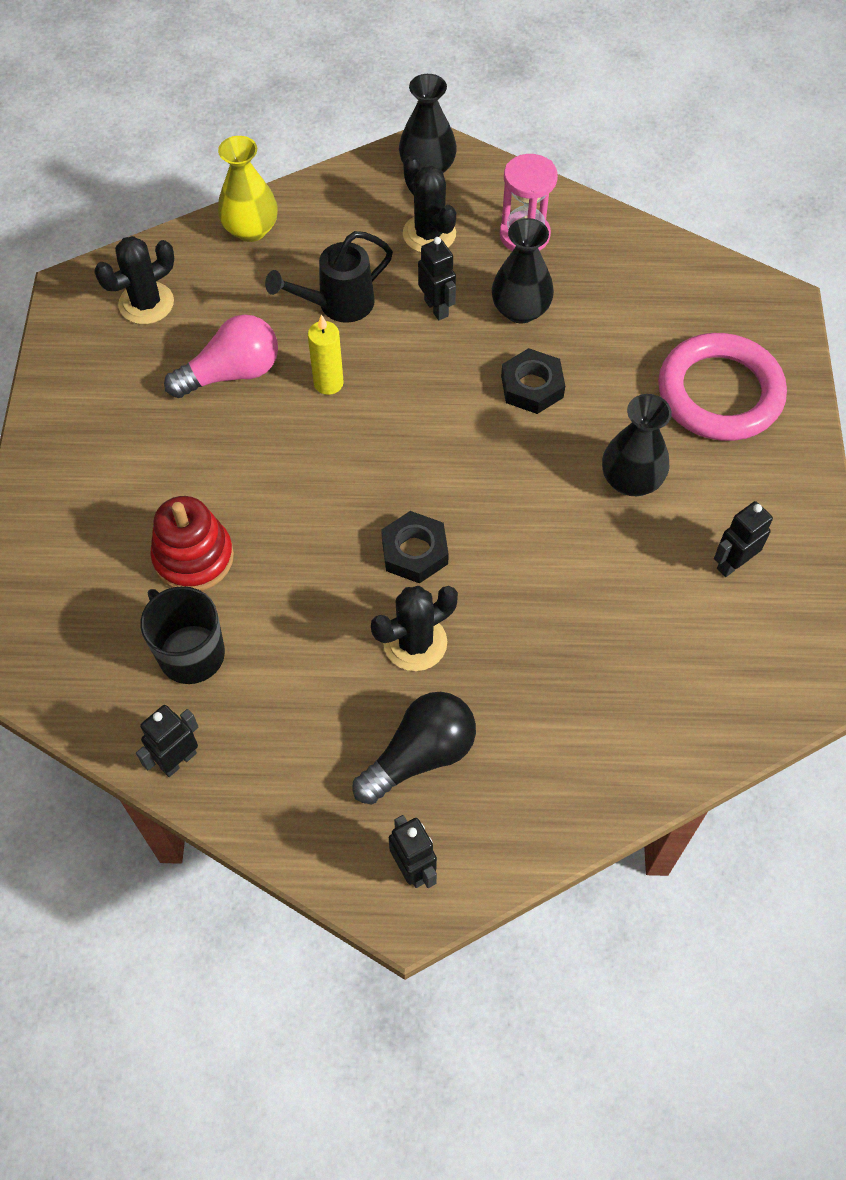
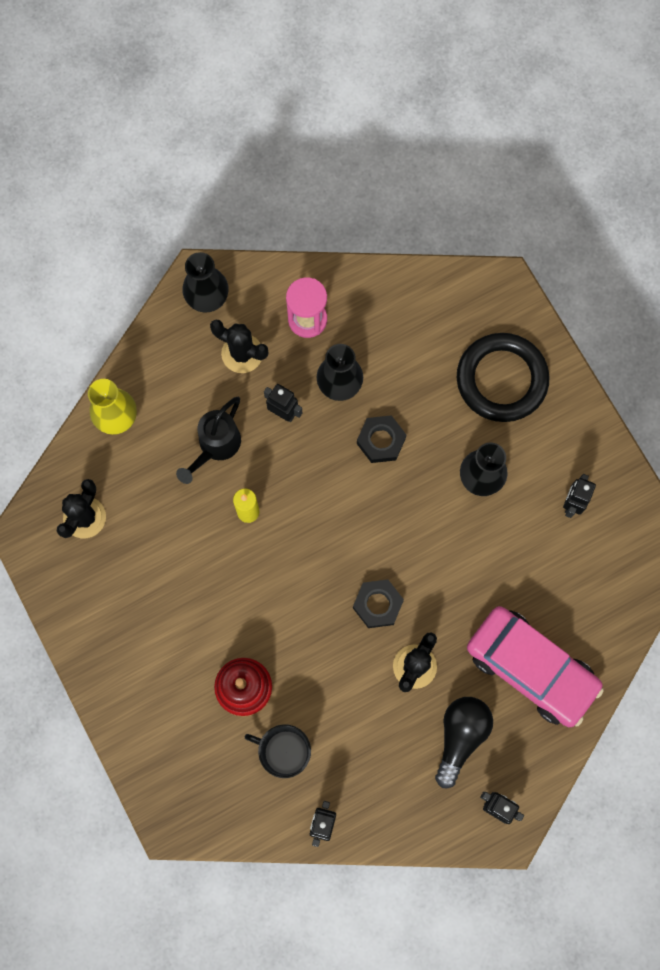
camera: 30 degrees left, 15 degrees up
(231, 373) = (179, 540): pink light bulb -> none
(565, 723) = (531, 668): none -> pink car
(719, 393) = (501, 379): pink ring -> black ring

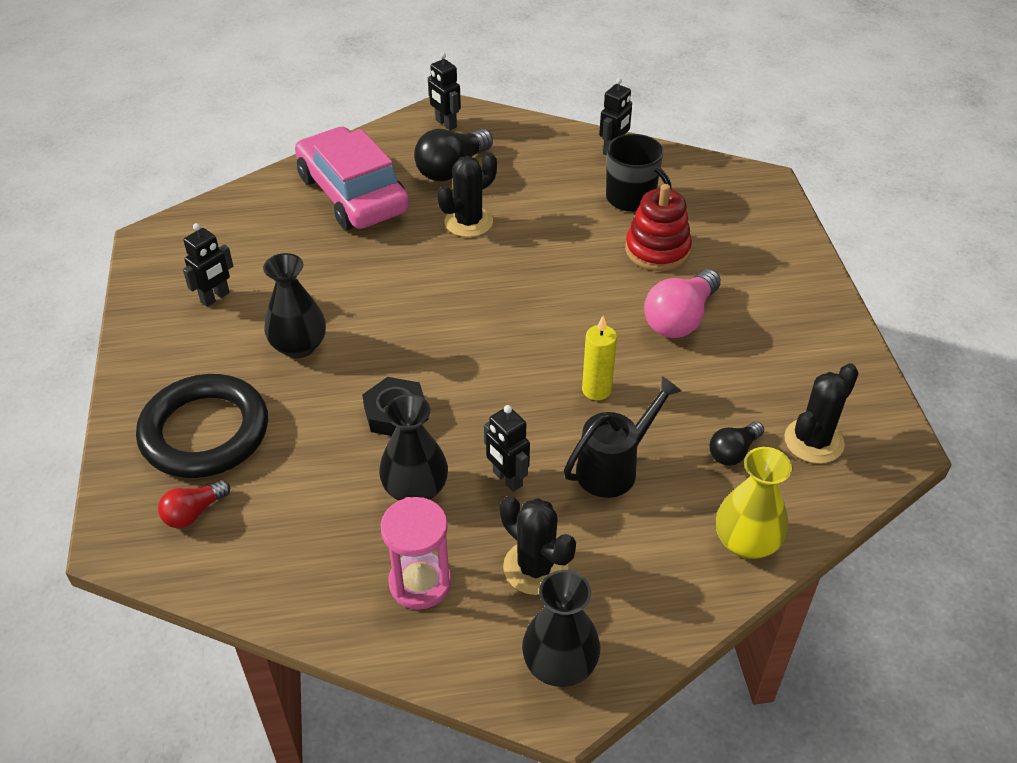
camera: 160 degrees left, 30 degrees down
(138, 488) = (733, 452): none -> black light bulb
(205, 609) = (680, 319): none -> pink light bulb
(377, 604) = (482, 274): black nut -> none
(470, 318) = (194, 513): none -> red light bulb

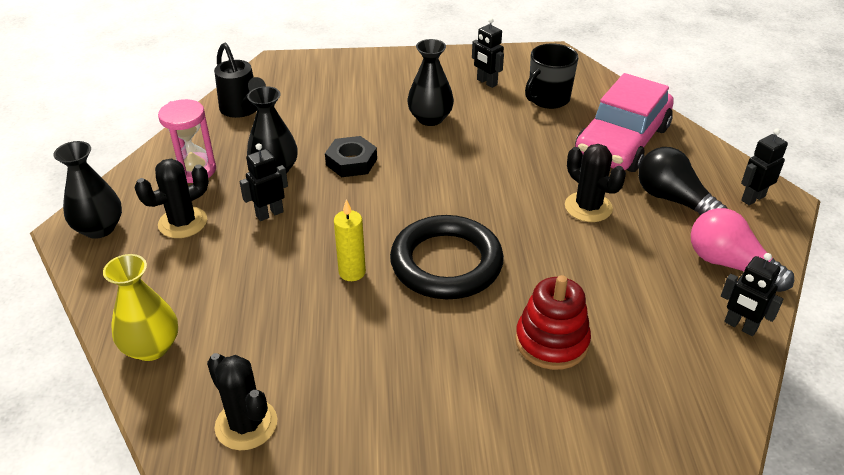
camera: 95 degrees right, 5 degrees down
(194, 513) = (287, 85): red light bulb -> none
(205, 432) = (354, 85): black ring -> black ring (446, 263)
(352, 194) = (622, 141): pink car -> pink car turned 150 degrees clockwise
(614, 467) = (261, 274): black watering can -> black watering can (242, 109)
(631, 198) = (644, 331): black mug -> black mug (548, 99)
(680, 319) = (439, 345): pink light bulb -> pink light bulb (729, 265)
(733, 452) = (252, 356): black light bulb -> none

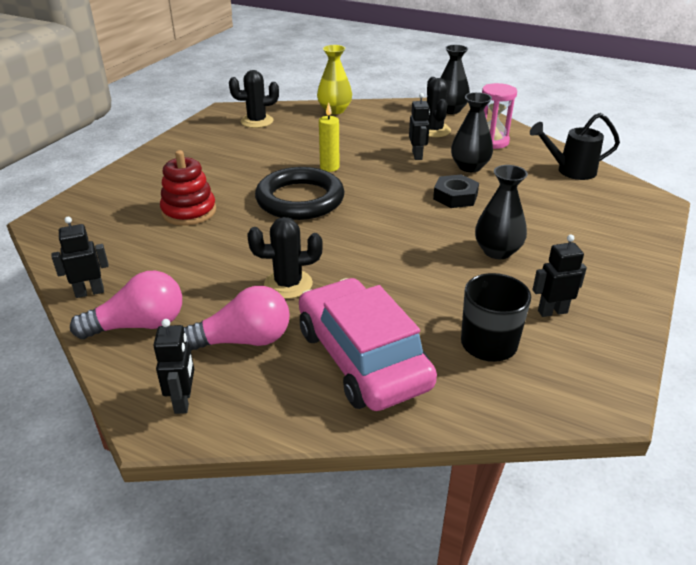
camera: 120 degrees right, 5 degrees down
(673, 200) = (243, 340): black light bulb -> pink light bulb

